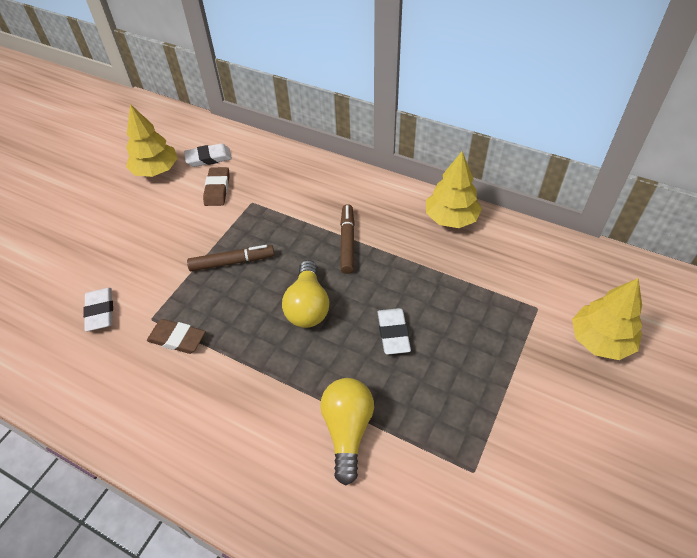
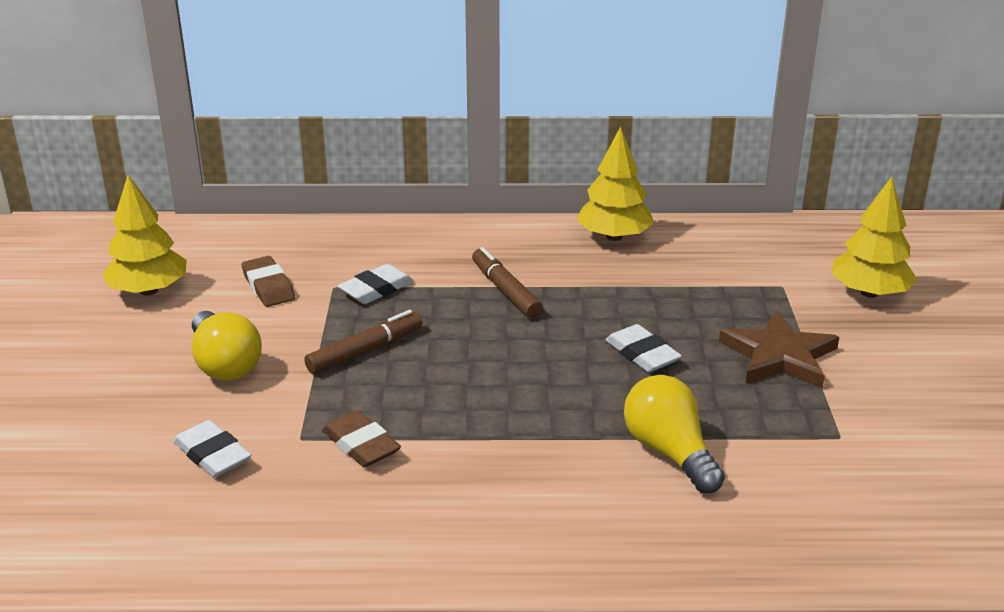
camera: 30 degrees left, 20 degrees down
(177, 339) = (361, 445): brown eraser -> brown eraser turned 60 degrees clockwise
(208, 158) = (222, 259): white eraser -> white eraser (376, 289)
(308, 306) = (512, 361): yellow light bulb -> yellow light bulb (225, 364)
(486, 374) = (779, 356): none -> brown star

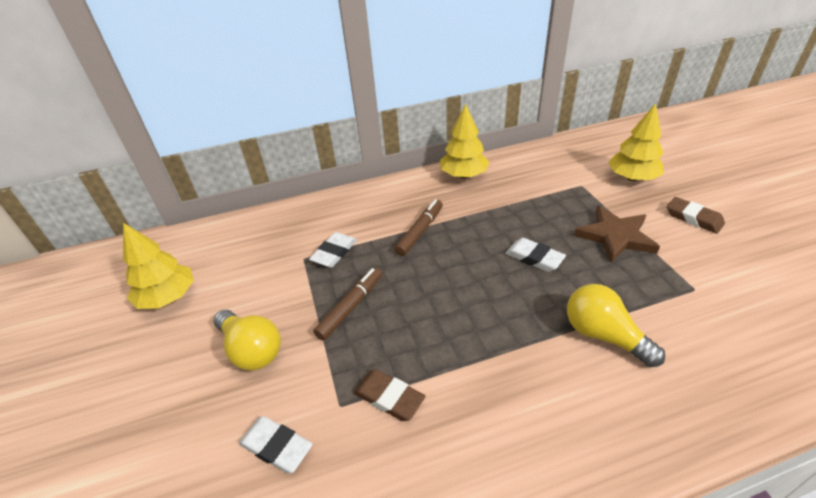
camera: 15 degrees left, 10 degrees up
(268, 286) = (257, 270): brown eraser -> brown eraser (693, 218)
(505, 290) = (420, 231): brown marker -> brown marker turned 75 degrees clockwise

